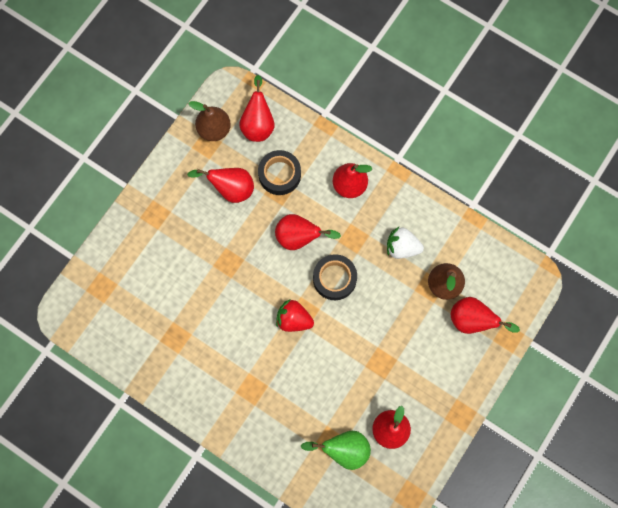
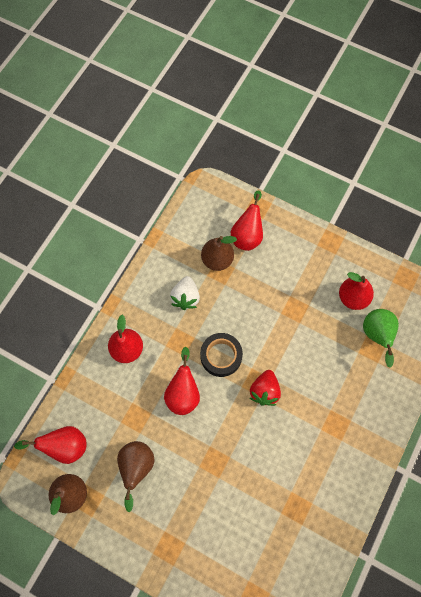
camera: 95 degrees left, 5 degrees down
(231, 189) = (137, 468): red pear -> brown pear
(279, 174) = (119, 419): black tape -> none

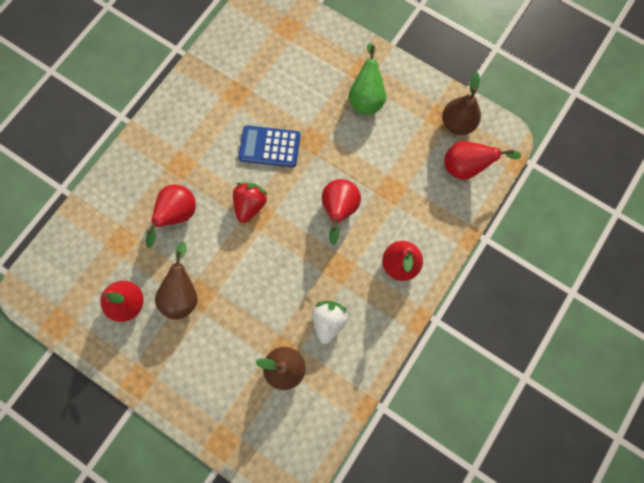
camera: 175 degrees left, 5 degrees up
(137, 468) = (391, 141): brown pear -> brown pear (183, 294)
(221, 356) = (293, 247): black tape -> none
(247, 235) = (242, 400): red pear -> red pear (177, 215)
(254, 451) = (269, 147): none -> blue calculator
(377, 336) = (112, 255): green pear -> green pear (366, 98)

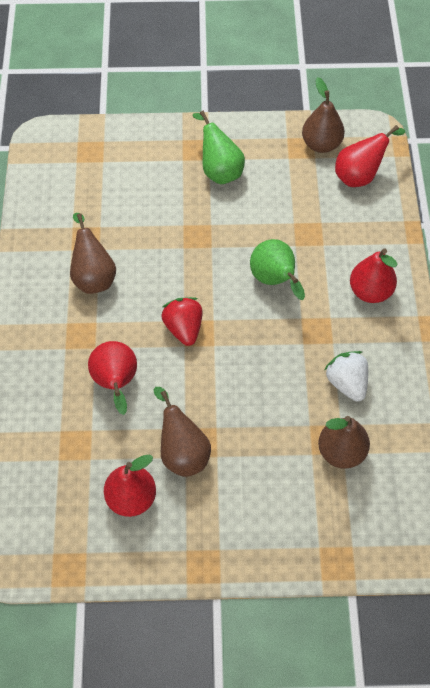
camera: 35 degrees left, 15 degrees down
(220, 126) = (93, 276): none -> brown pear
(269, 147) = (160, 265): blue calculator -> none
(339, 210) = (275, 280): red pear -> green pear

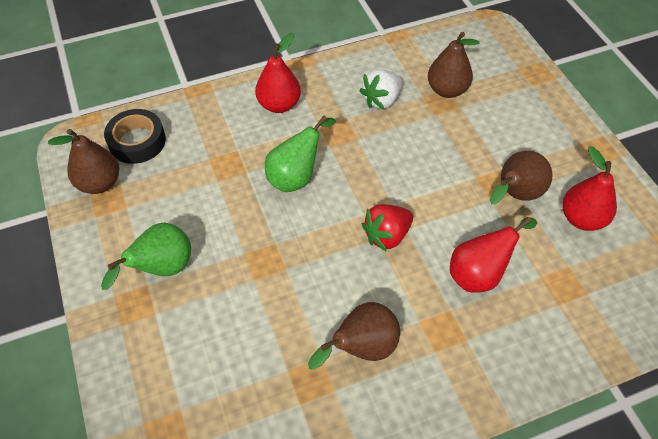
camera: 110 degrees left, 5 degrees down
(360, 175) = (137, 141): red pear -> black tape

